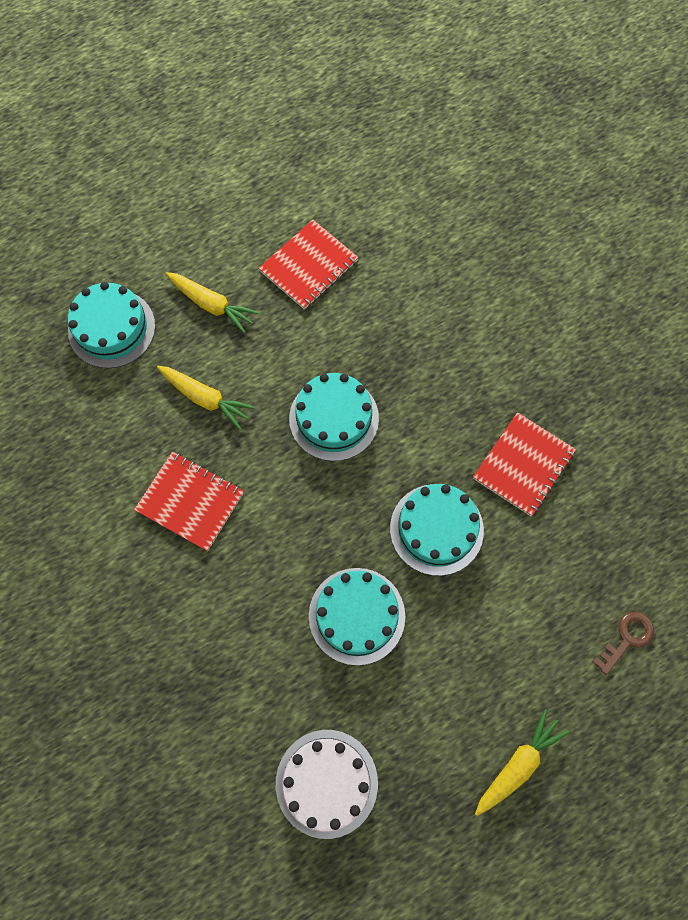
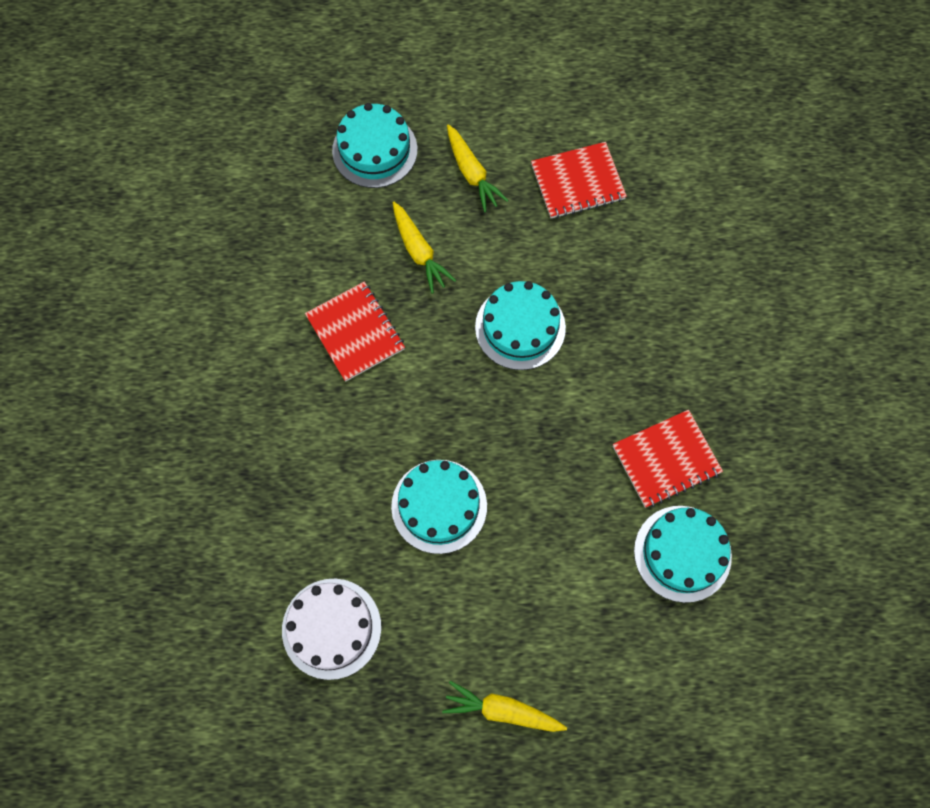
camera: 30 degrees right, 0 degrees up
(436, 529) = (553, 472): turquoise cake -> turquoise cake (682, 553)
(518, 765) = (502, 710): yellow carrot -> yellow carrot turned 150 degrees counterclockwise
(627, 638) = (667, 662): brown key -> none

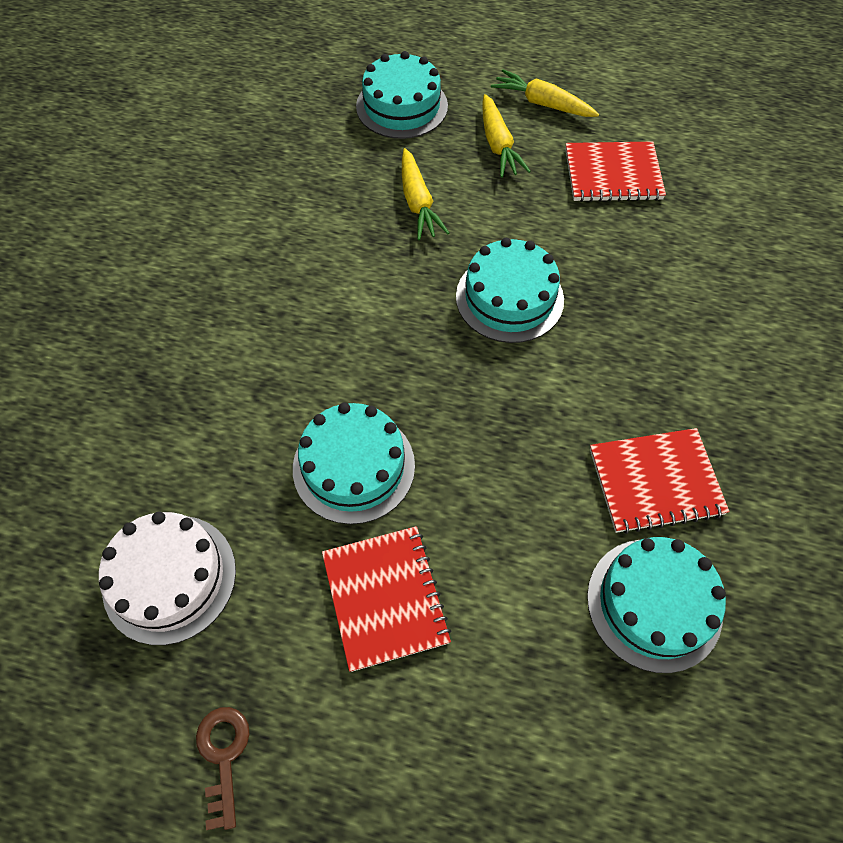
camera: 15 degrees right, 10 degrees down
(355, 332) = (321, 263): red notebook -> red notebook (385, 598)
(416, 738) = (223, 756): none -> brown key
(502, 710) = (353, 751): yellow carrot -> yellow carrot (542, 104)

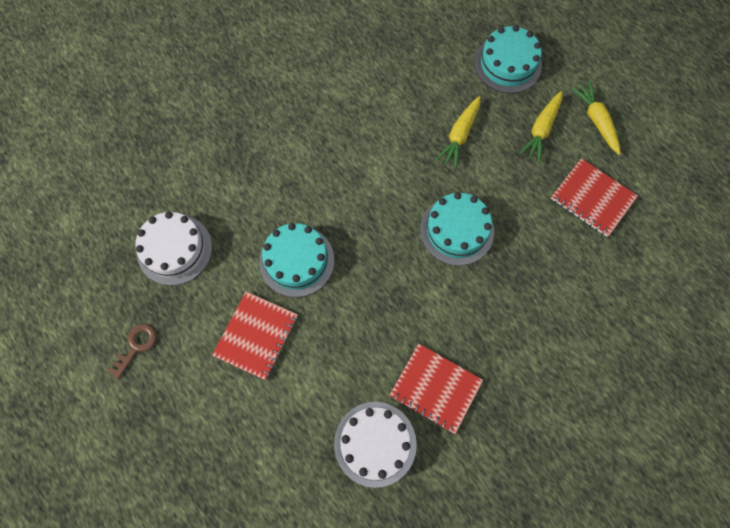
camera: 40 degrees right, 10 degrees up
(654, 603) = (375, 443): turquoise cake -> white cake

